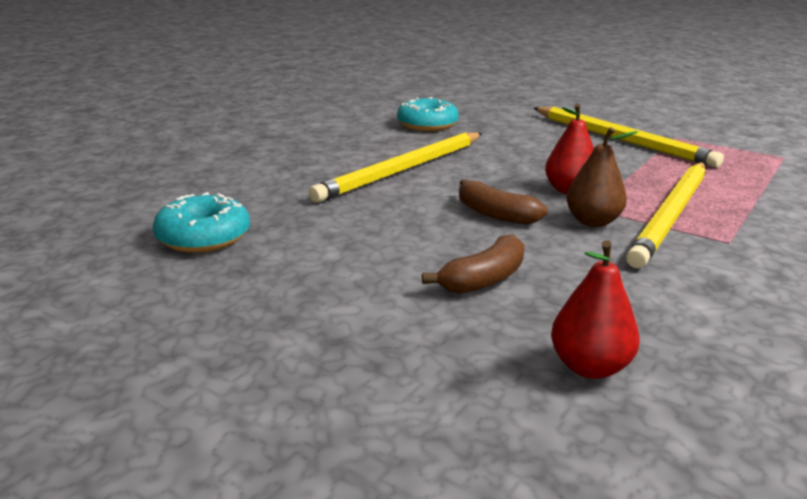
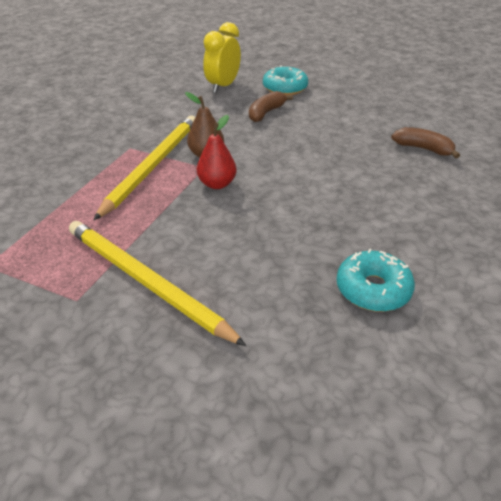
camera: 170 degrees right, 15 degrees up
(204, 237) = (418, 121): turquoise donut -> turquoise donut (285, 88)
(403, 170) = (350, 194): yellow pencil -> none
(495, 214) = (267, 154): brown banana -> brown banana (423, 149)
(589, 367) = (223, 86): red pear -> yellow clock

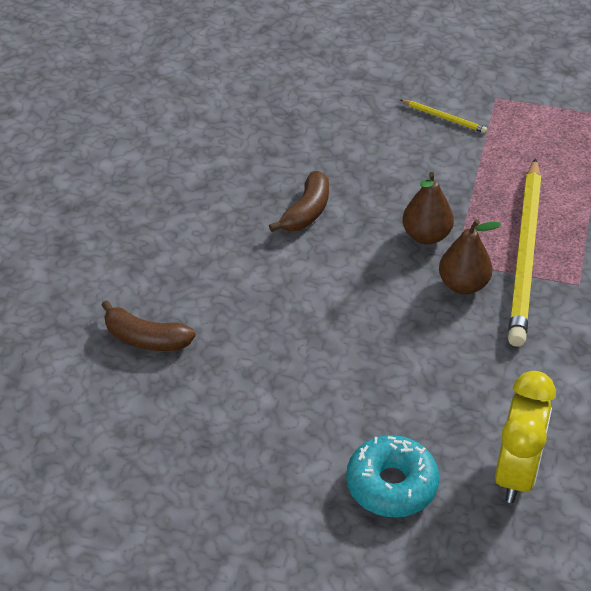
camera: 170 degrees right, 5 degrees up
(146, 282) = (444, 118): yellow pencil -> yellow pencil, size x0.40
(217, 184) = (426, 236): red pear -> brown pear
(266, 113) = (406, 396): brown banana -> brown banana (306, 212)
(373, 289) = (232, 135): turquoise donut -> none

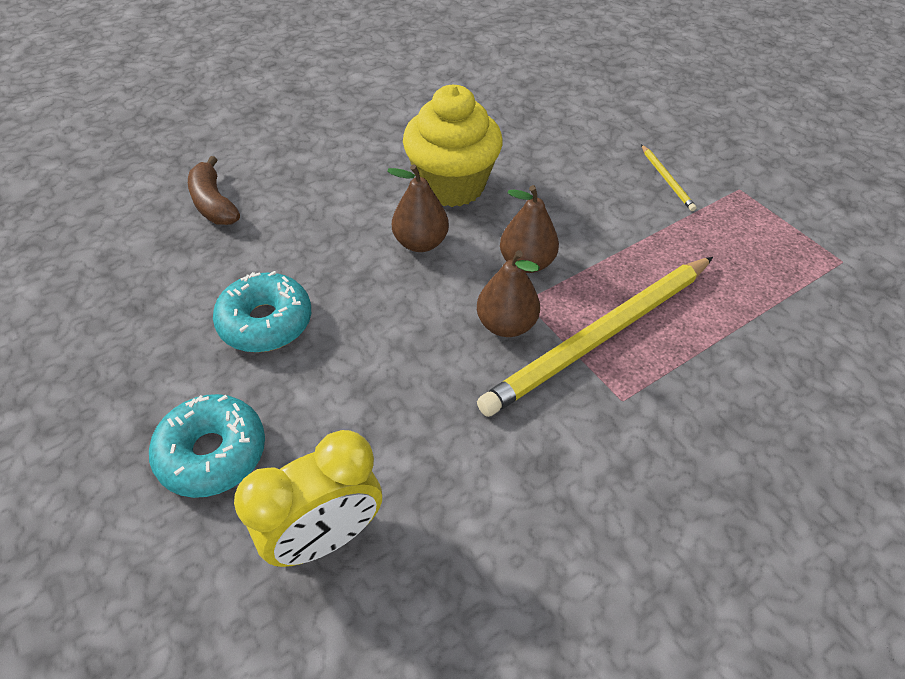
camera: 40 degrees right, 5 degrees up
(306, 212) = (451, 185): brown banana -> yellow cupcake
(310, 390) = (266, 322): none -> turquoise donut
(340, 267) = (420, 243): none -> brown pear

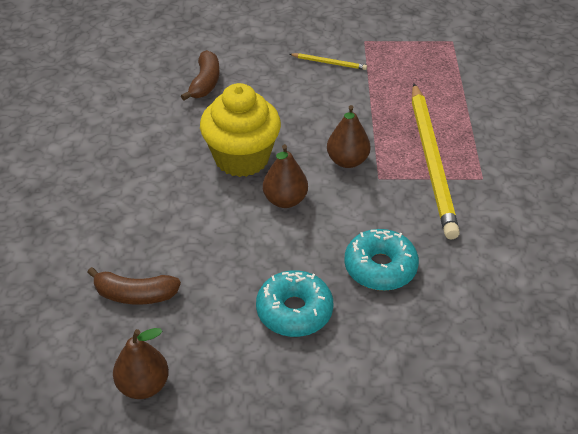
camera: 55 degrees left, 5 degrees down
(212, 453) = (391, 381): turquoise donut -> turquoise donut (380, 267)
(325, 537) = (490, 348): yellow clock -> none
(506, 325) = (391, 196): brown pear -> brown pear (143, 385)
(532, 114) = (205, 83): none -> brown banana

